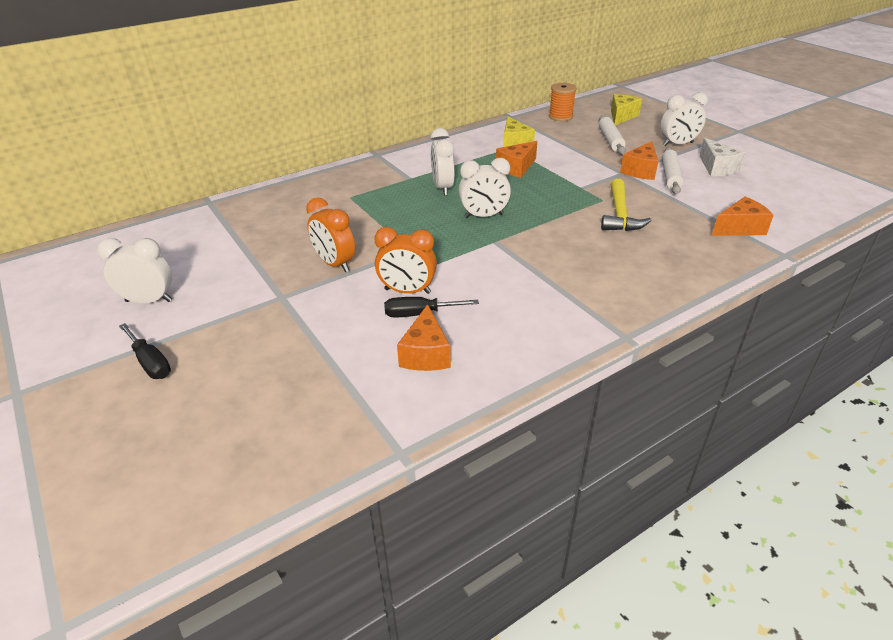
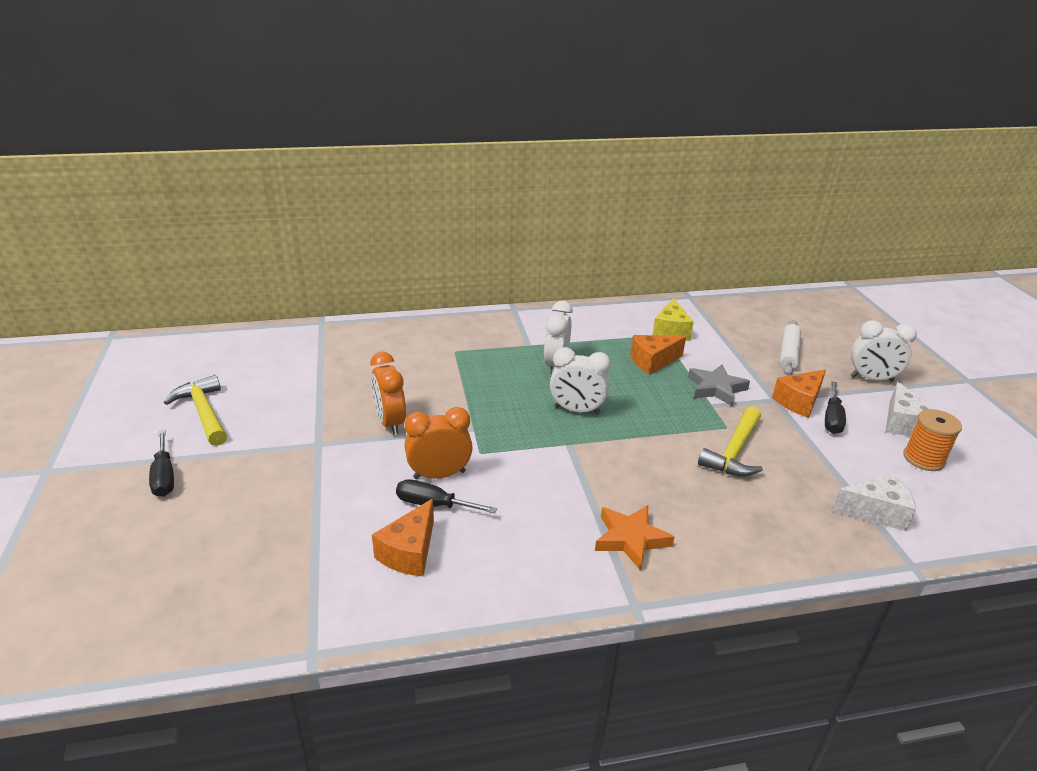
camera: 20 degrees right, 5 degrees down
(149, 301) = (204, 412): white clock -> yellow hammer
(407, 291) = (439, 475): orange clock -> orange clock turned 135 degrees clockwise
(560, 116) = (748, 309): orange spool -> orange spool (923, 459)
(576, 175) = (716, 388): none -> grey star
(590, 293) = (631, 539): none -> orange star
(621, 116) = (824, 326): yellow cheese -> none
(670, 176) = (832, 419): white rolling pin -> black screwdriver
(740, 228) = (876, 512): orange cheese -> white cheese

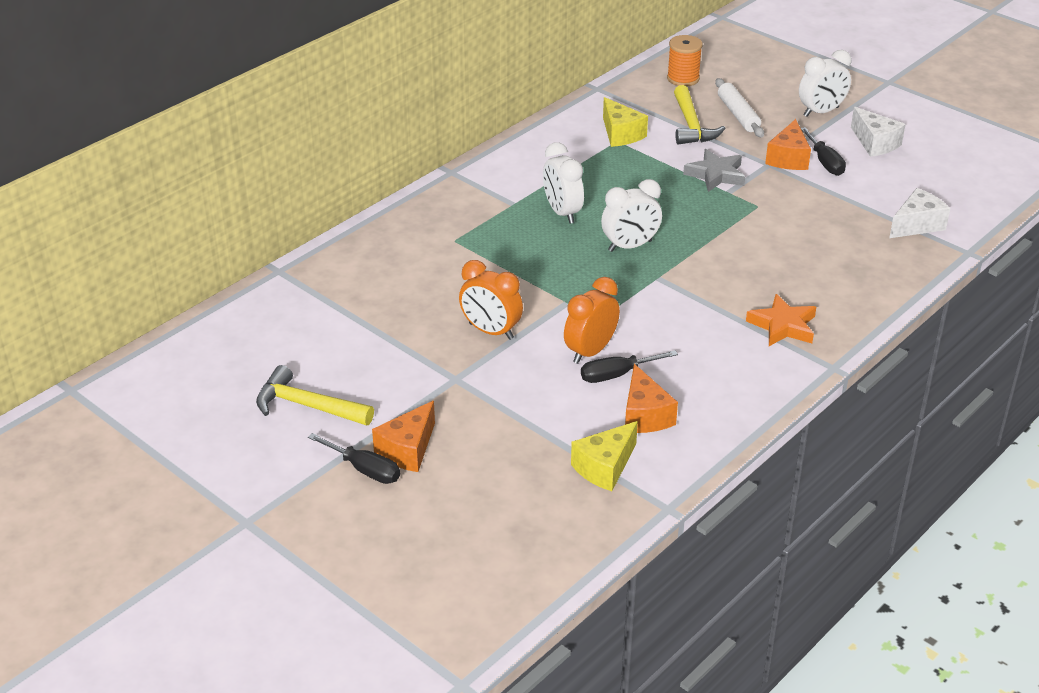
camera: 35 degrees left, 5 degrees up
(317, 579) = (605, 467): none -> yellow cheese
(652, 361) = (639, 172): orange cheese -> orange cheese (407, 450)
(734, 452) = (784, 224): yellow hammer -> yellow hammer (691, 125)
(923, 459) = (912, 168): orange spool -> orange spool (683, 78)

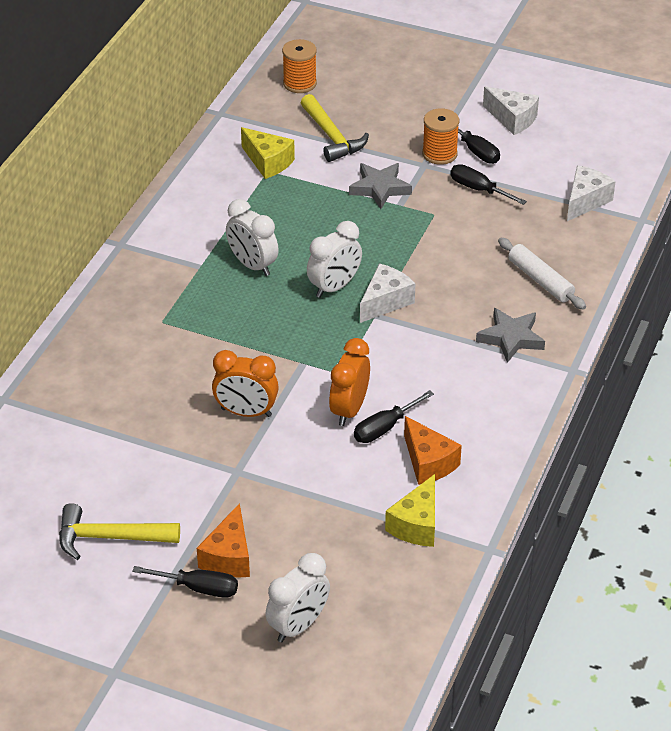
camera: 20 degrees left, 5 degrees up
(673, 268) = (385, 302): none -> white cheese
(738, 115) = (371, 114): white rolling pin -> white rolling pin (540, 280)
(783, 326) = (511, 338): orange star -> grey star
(788, 158) = (439, 154): orange cheese -> orange spool
(812, 194) = (478, 189): none -> black screwdriver
(821, 112) = (448, 94): white clock -> white clock (298, 626)

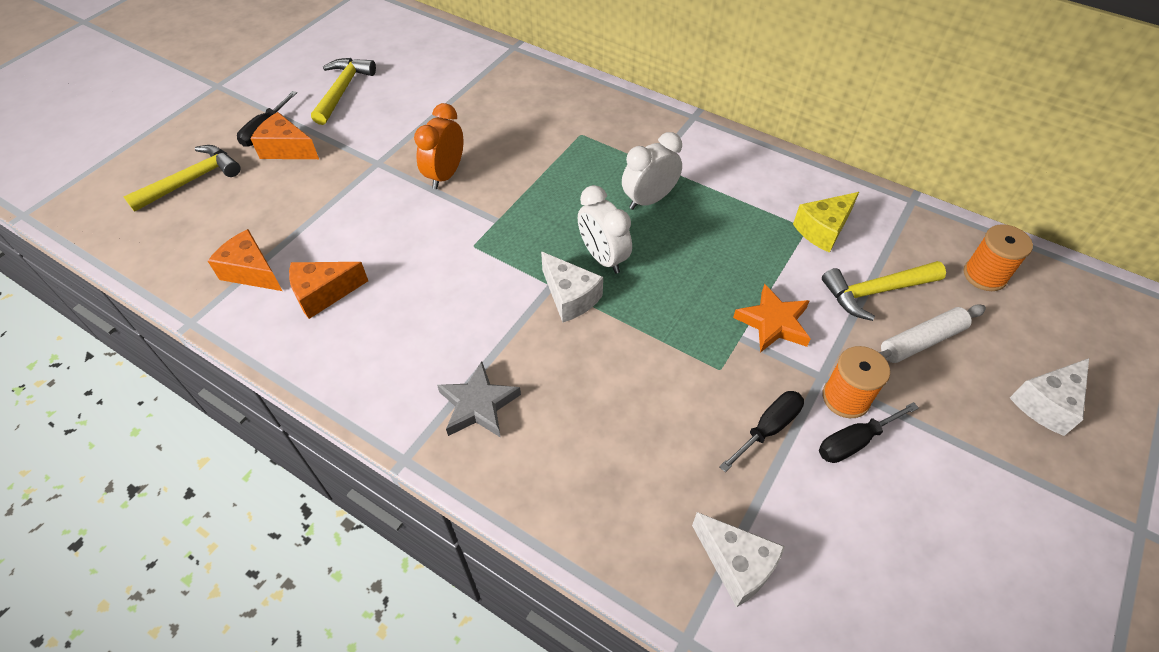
camera: 100 degrees right, 10 degrees up
(298, 626) = (192, 180): white clock -> yellow hammer
(349, 410) = (420, 245): orange clock -> none
(380, 188) = (773, 323): grey star -> orange star
(384, 428) = (385, 267): black screwdriver -> none
(416, 524) = (252, 272): yellow cheese -> orange cheese
(512, 119) = (937, 508): white cheese -> white cheese (1047, 403)
(540, 280) = (574, 462): white rolling pin -> white rolling pin (921, 341)

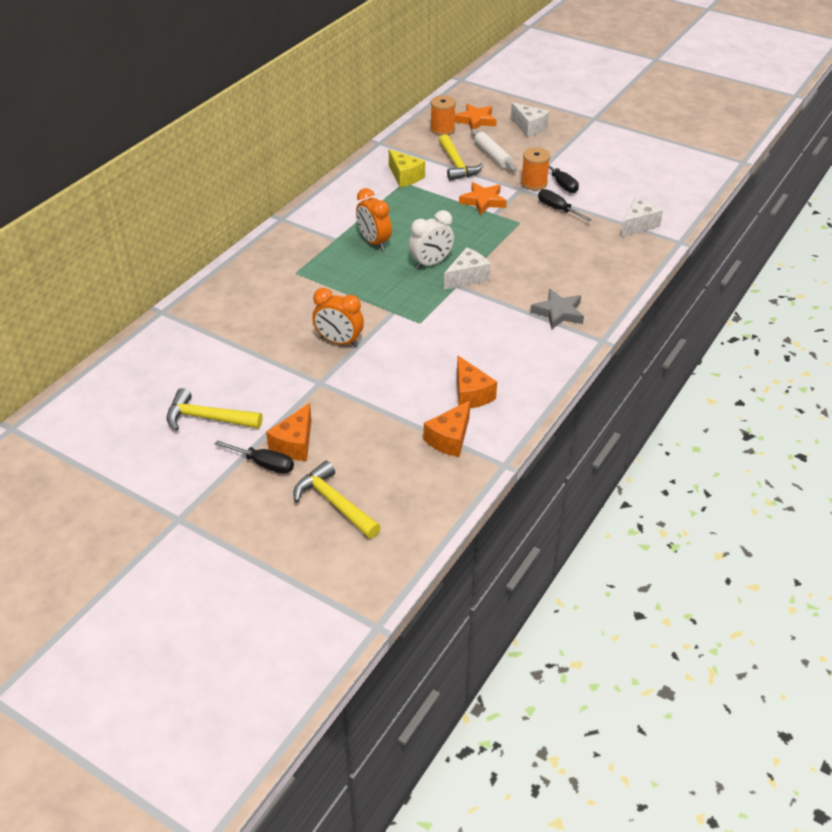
camera: 90 degrees left, 10 degrees down
(649, 200) = (374, 242): white clock -> orange clock
(1036, 322) = (476, 120): none -> orange star

